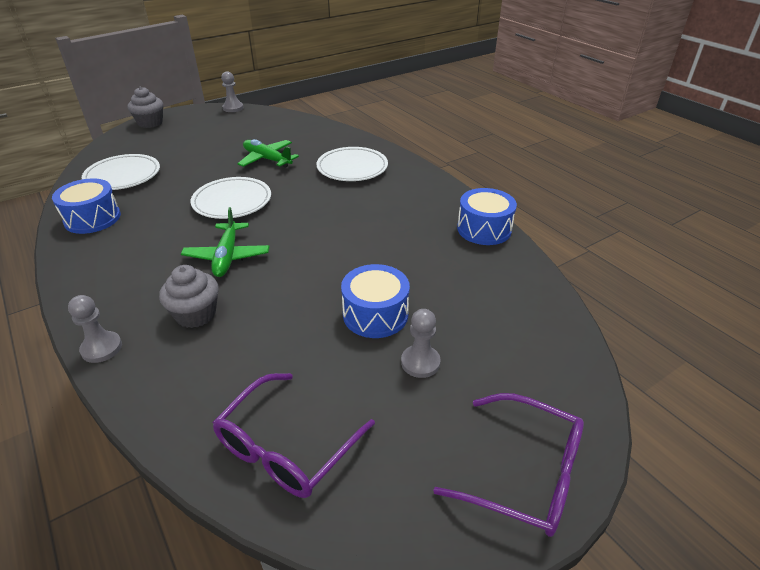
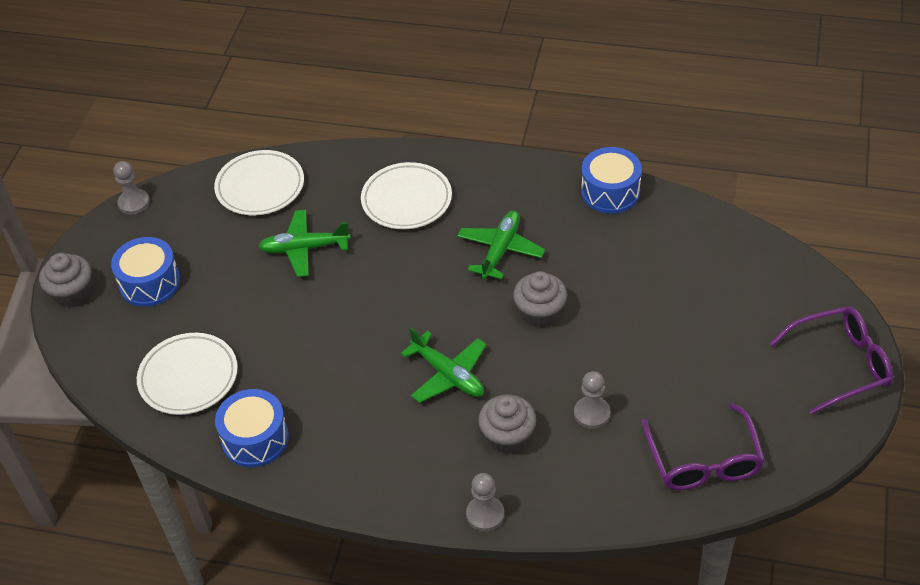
camera: 40 degrees left, 10 degrees up
(232, 202) = (357, 321): white plate -> white plate (260, 187)
(334, 262) = (540, 313): none -> grey cupcake
(364, 217) = (500, 250): none -> green plane
(375, 314) = (632, 332): blue drum -> blue drum (150, 283)
(420, 362) = (707, 344): grey pawn -> grey pawn (592, 413)

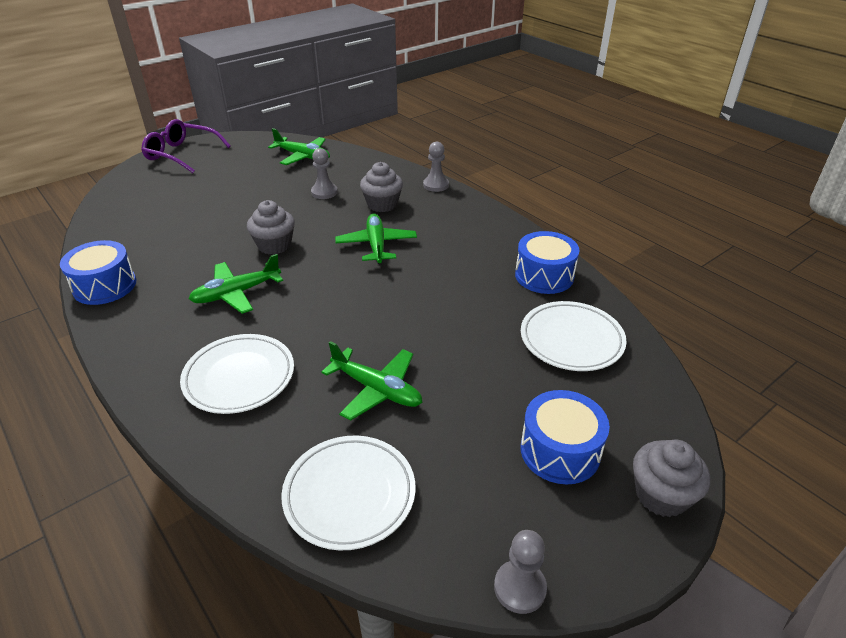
camera: 145 degrees left, 10 degrees down
(703, 460) = (303, 157): purple glasses -> green plane

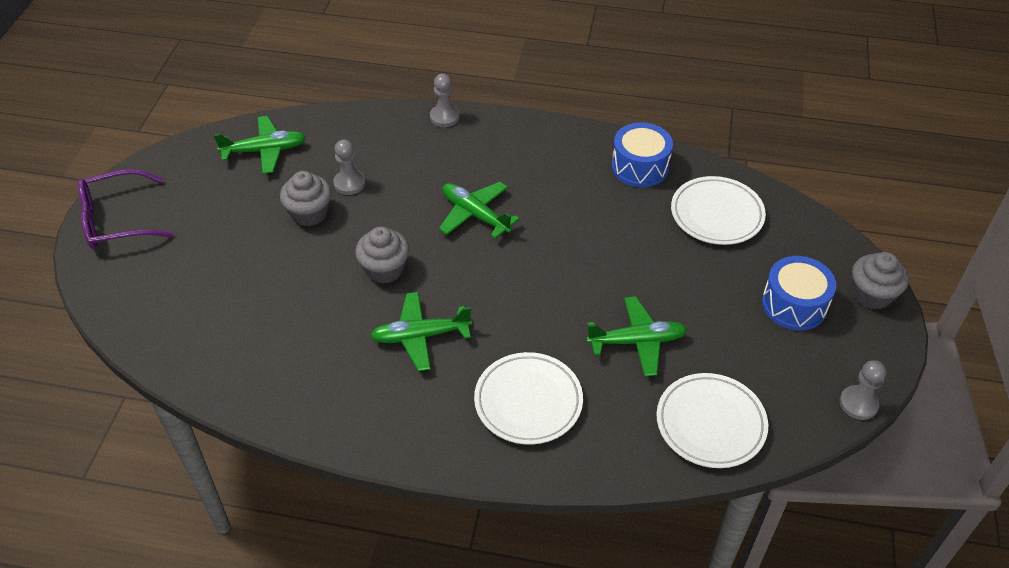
camera: 40 degrees left, 10 degrees up
(105, 286) = (286, 408): blue drum -> none
(236, 293) = (420, 336): green plane -> green plane turned 60 degrees clockwise
(382, 204) = (423, 167): grey cupcake -> grey cupcake (309, 213)

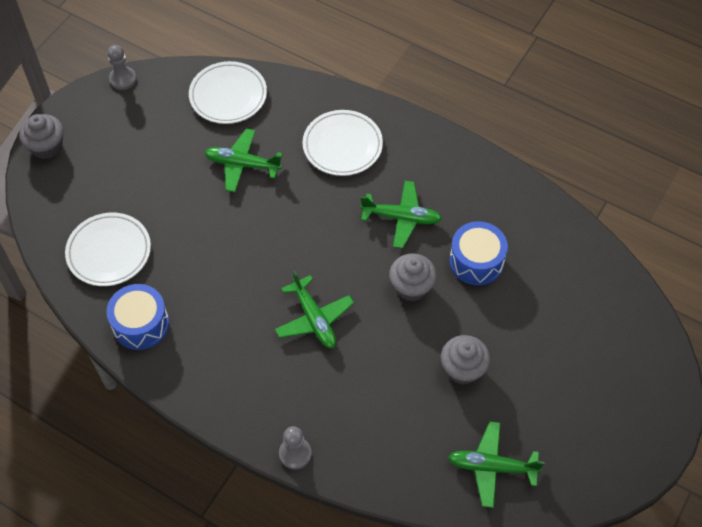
camera: 160 degrees left, 10 degrees up
(118, 220) = (644, 419): purple glasses -> none
(349, 183) = (417, 393): grey pawn -> none
(794, 304) = (109, 157): blue drum -> blue drum (476, 261)

